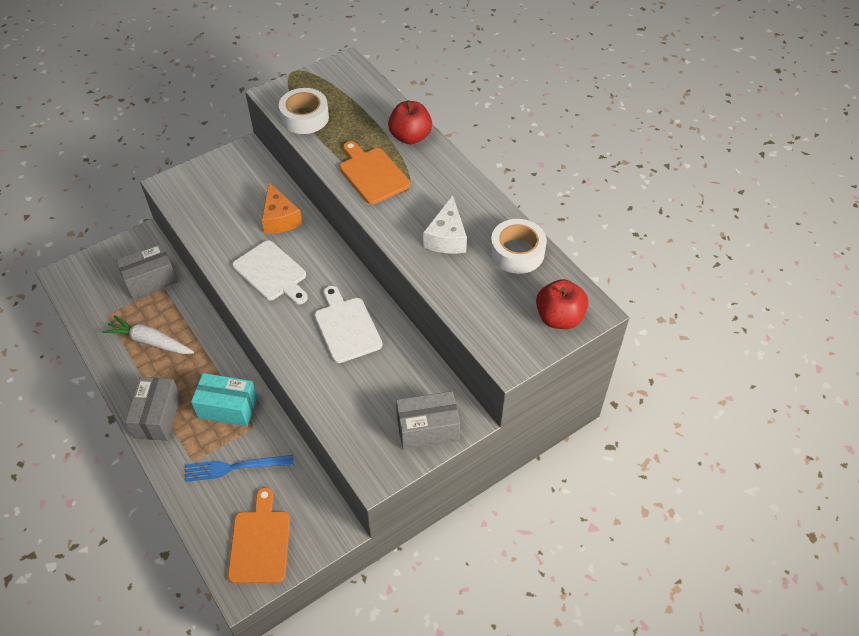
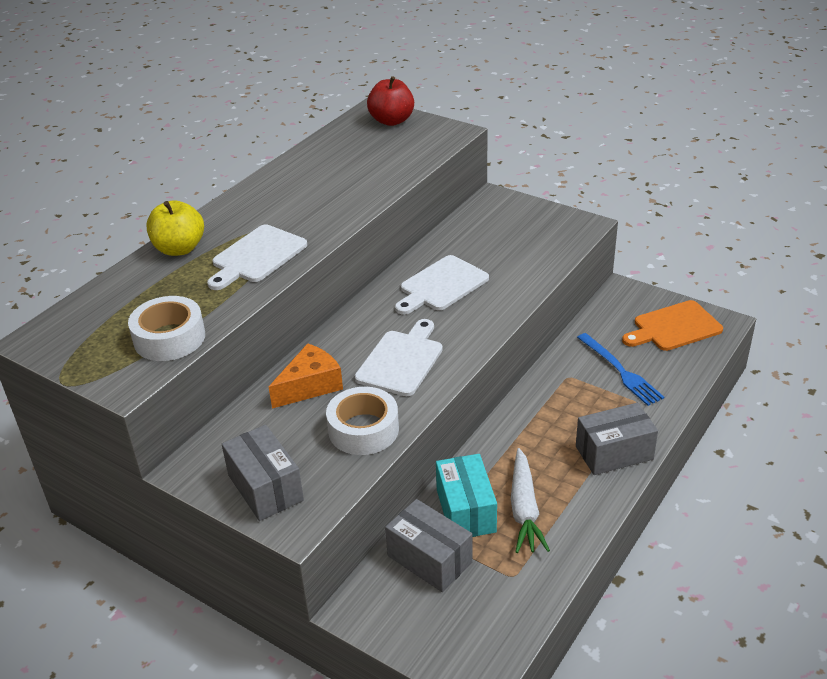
camera: 110 degrees left, 15 degrees down
(227, 408) = (561, 403): turquoise box -> turquoise box (466, 510)
(372, 174) = (256, 256): orange cutting board -> white cutting board
(410, 137) = (179, 249): red apple -> yellow apple
(427, 429) = (518, 212): grey box -> grey box (265, 488)
(446, 237) = (330, 190): white cheese -> none
(517, 252) = (327, 152): white tape -> white tape (363, 429)

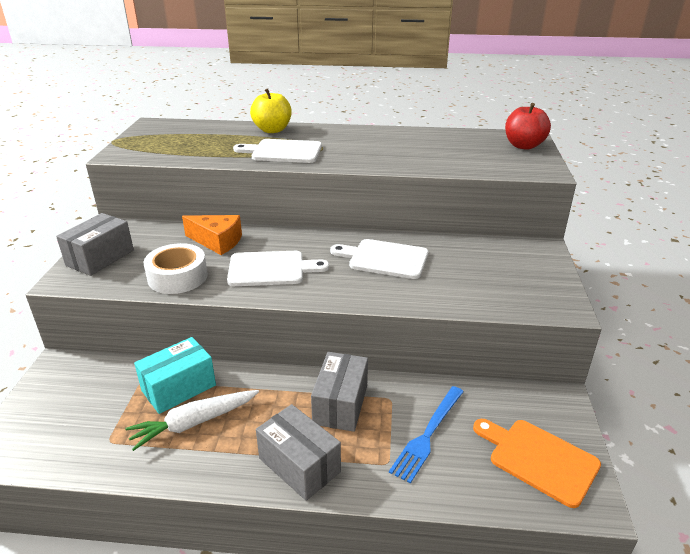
camera: 60 degrees right, 5 degrees down
(169, 338) = (171, 153): white tape -> none
(429, 559) = (117, 385): grey box -> grey box (340, 404)

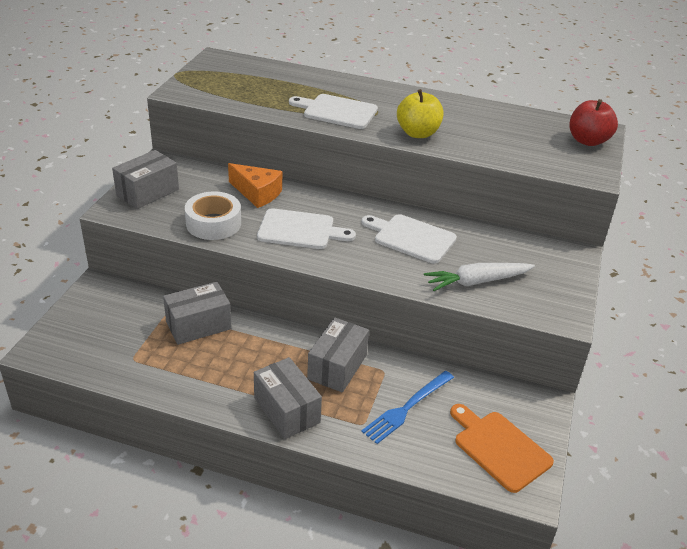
camera: 10 degrees right, 5 degrees up
(179, 388) = (198, 325): turquoise box -> grey box
(193, 423) = (205, 358): white carrot -> white carrot (476, 282)
(272, 130) = (334, 82): yellow apple -> yellow apple (418, 133)

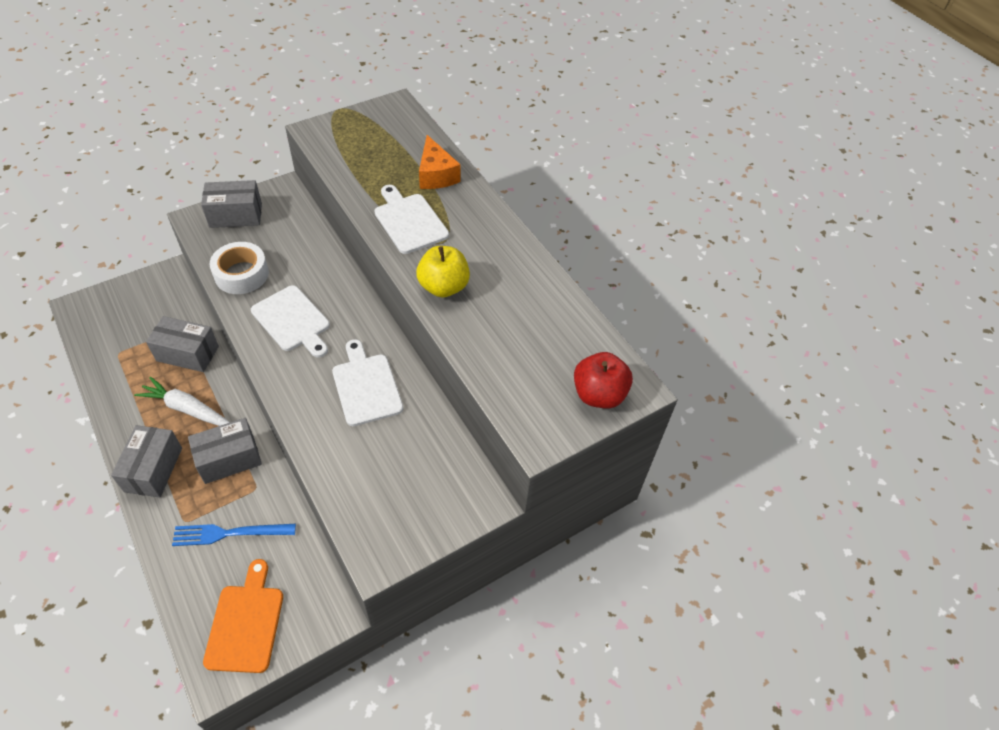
camera: 40 degrees right, 15 degrees up
(257, 193) = (309, 263): orange cheese -> orange cheese (436, 175)
(476, 282) = (356, 468): white carrot -> white carrot (186, 409)

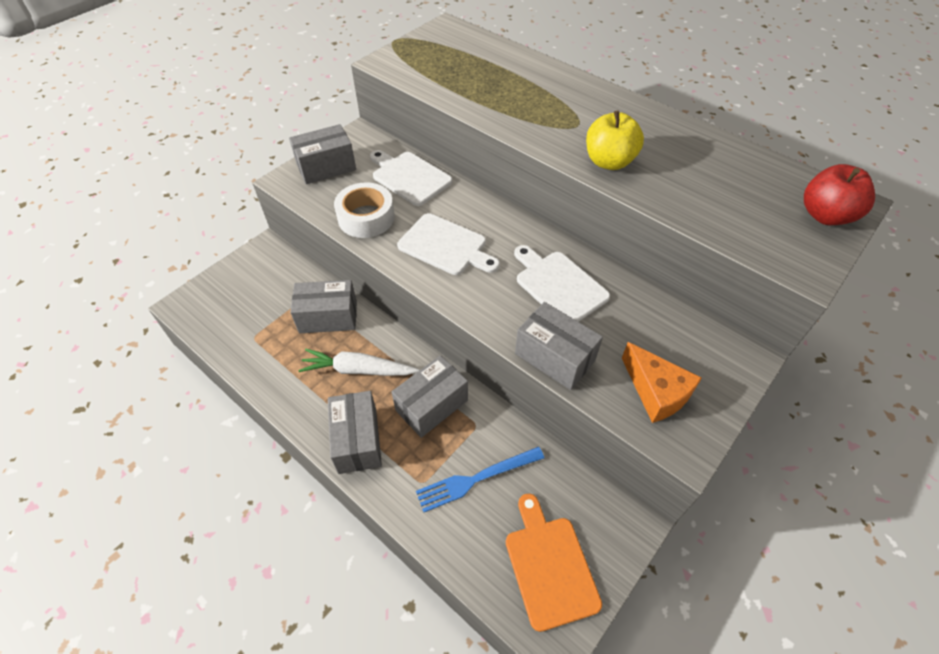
camera: 15 degrees left, 0 degrees up
(320, 449) = (554, 357): none -> grey box
(409, 221) = (533, 115): white cutting board -> white cutting board (409, 177)
(436, 175) = (528, 72): orange cheese -> orange cheese (656, 392)

